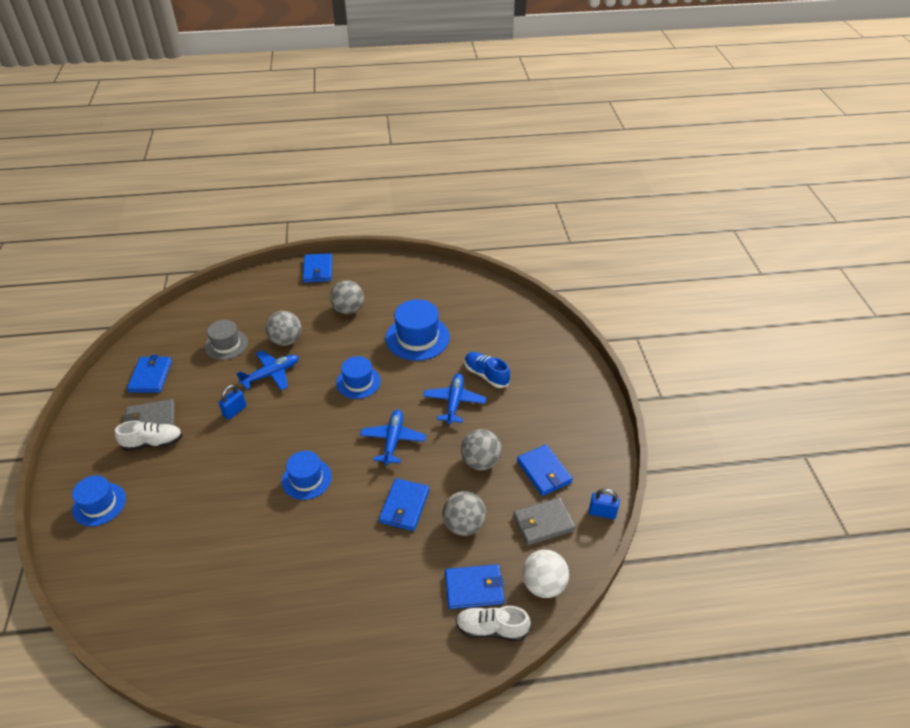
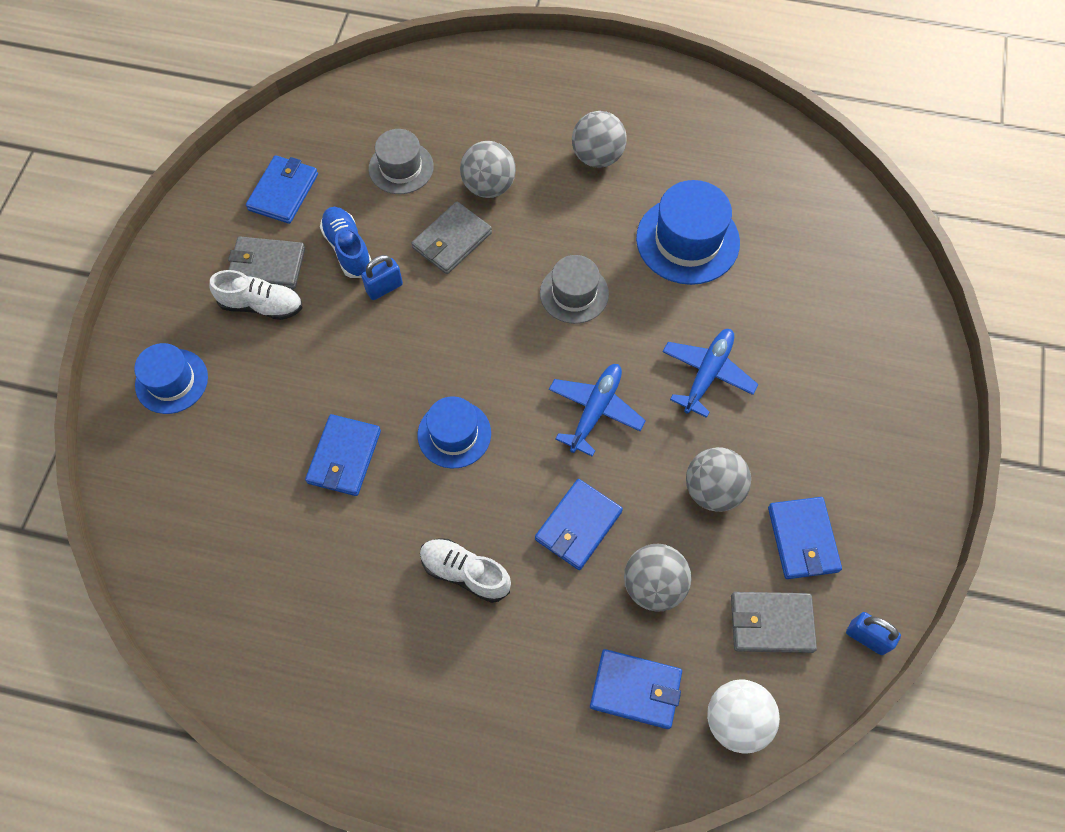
camera: 20 degrees right, 20 degrees up
(271, 374) = (452, 240): blue plane -> grey wallet
(318, 270) = (572, 68): blue wallet -> blue wallet (344, 457)
(358, 382) = (574, 293): blue hat -> grey hat
(486, 375) = (772, 341): blue shoe -> blue shoe (348, 249)
(491, 629) = (639, 759): white shoe -> white shoe (465, 573)

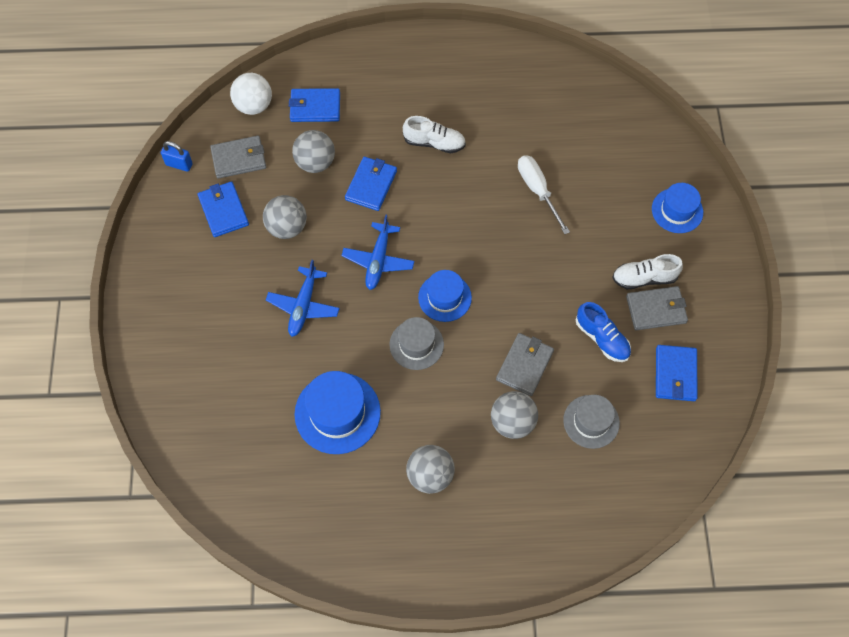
camera: 165 degrees right, 0 degrees up
(344, 457) = (537, 190): blue wallet -> white screwdriver
(384, 288) = (560, 313): blue padlock -> none
(454, 434) = (470, 222): blue hat -> blue hat (445, 297)

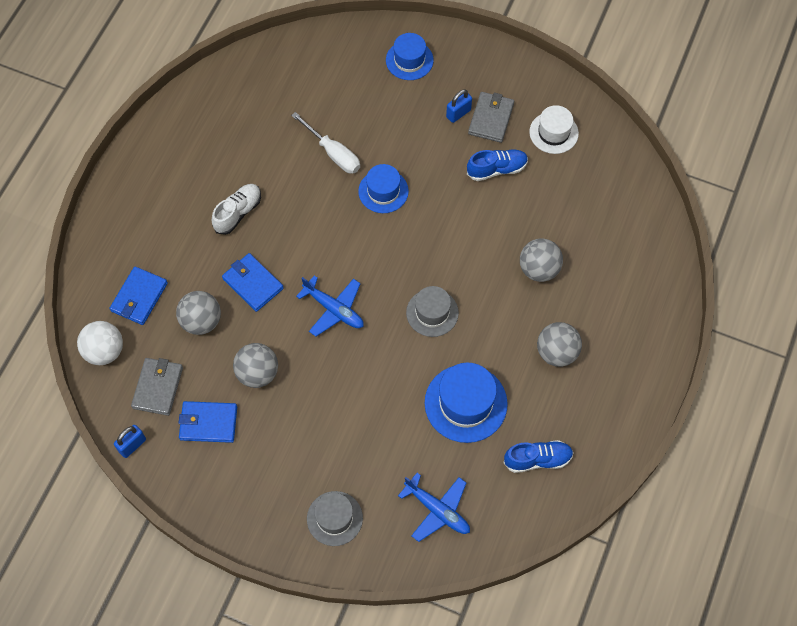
camera: 65 degrees left, 0 degrees up
(303, 306) = (347, 391): blue plane -> blue plane (437, 510)
(309, 502) = (537, 459): none -> blue shoe
(445, 297) = (398, 271): blue hat -> blue hat (383, 191)
(524, 365) = (493, 237): grey wallet -> none
(537, 190) = (333, 153): white screwdriver -> white screwdriver turned 135 degrees counterclockwise
(591, 421) = (565, 211): grey hat -> grey hat (334, 518)
(644, 278) = (458, 113): white shoe -> blue padlock
(675, 374) = (553, 132): blue wallet -> white hat

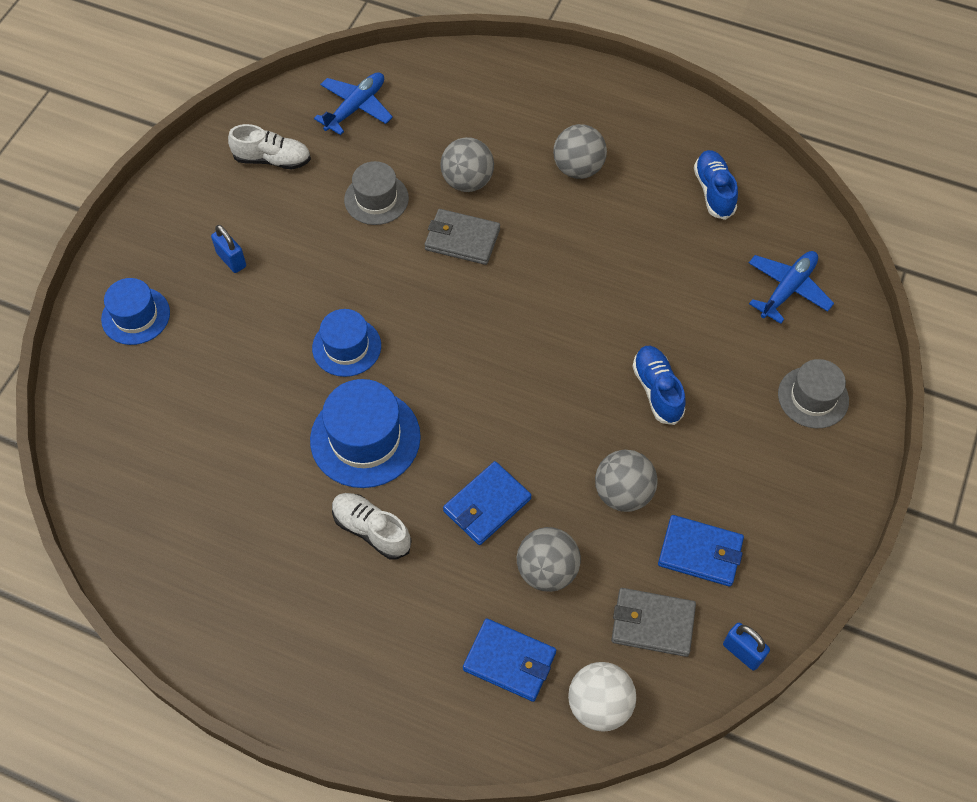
camera: 90 degrees left, 5 degrees down
(208, 423) = (700, 552): blue wallet -> blue wallet turned 75 degrees counterclockwise
(333, 153) = (280, 408): white screwdriver -> none
(334, 309) = (526, 403): blue plane -> blue plane (356, 107)
(432, 313) = (528, 292): grey hat -> grey hat (376, 199)
(465, 403) = (649, 259): blue hat -> blue hat (365, 438)
(491, 119) = (244, 224): grey wallet -> grey wallet (462, 239)
(496, 169) = (322, 220): blue shoe -> blue shoe (657, 390)
(553, 132) = (272, 159): white hat -> white shoe

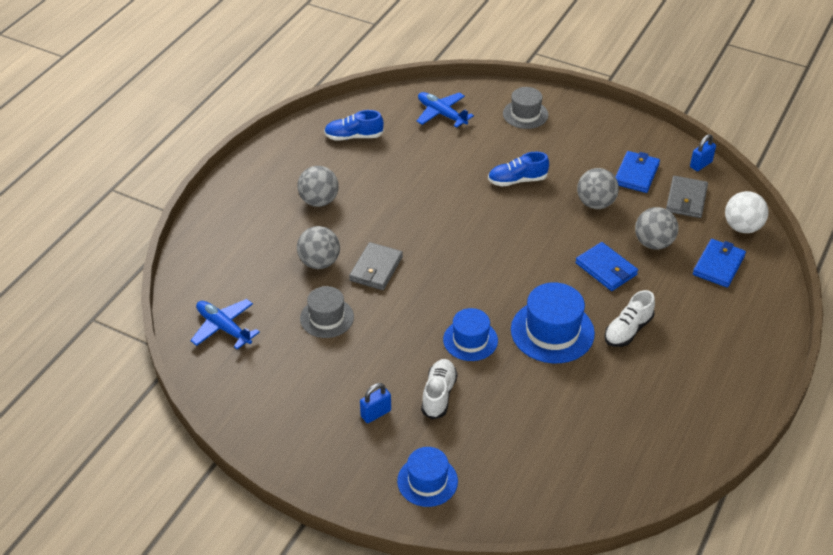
camera: 85 degrees left, 15 degrees down
(272, 159) = (270, 385): white shoe -> white shoe (438, 395)

